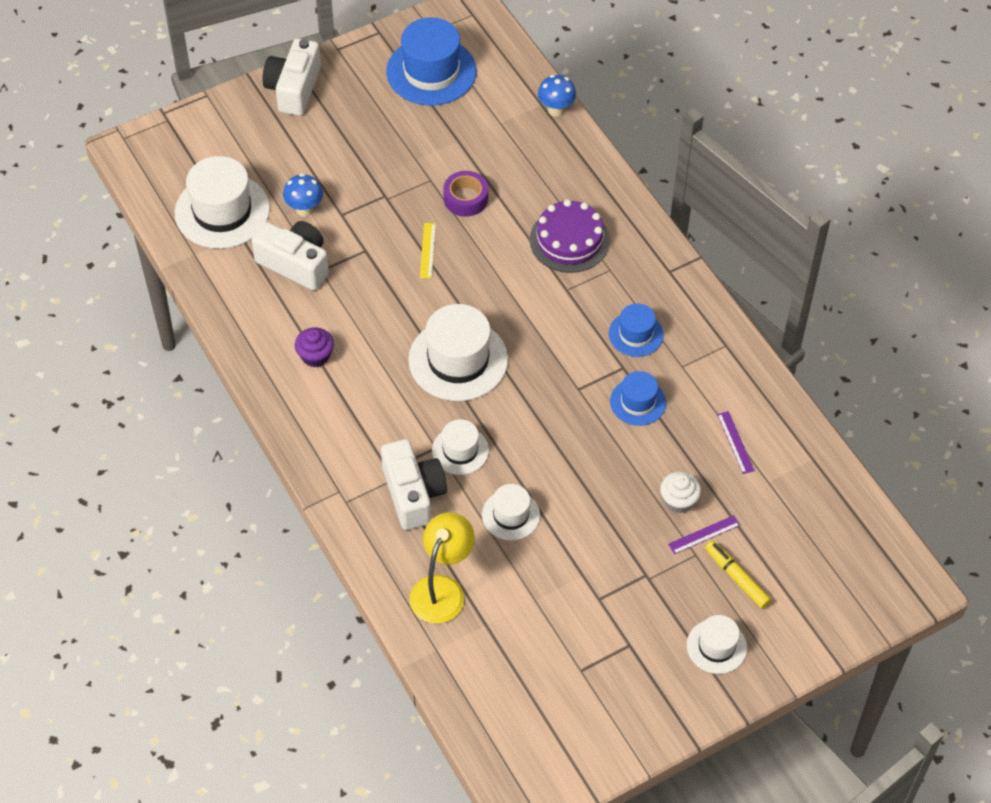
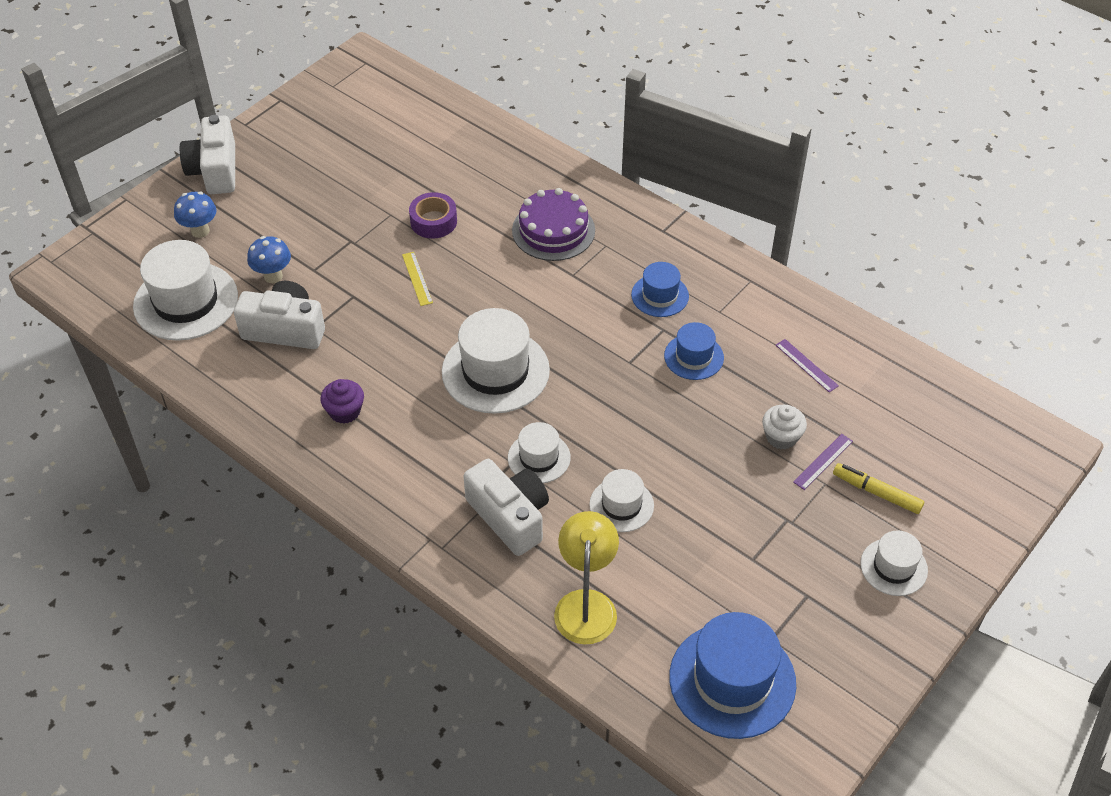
camera: 20 degrees left, 5 degrees down
(431, 71) = (347, 120): blue hat -> blue hat (732, 680)
(556, 110) = (485, 122): blue mushroom -> blue mushroom (200, 231)

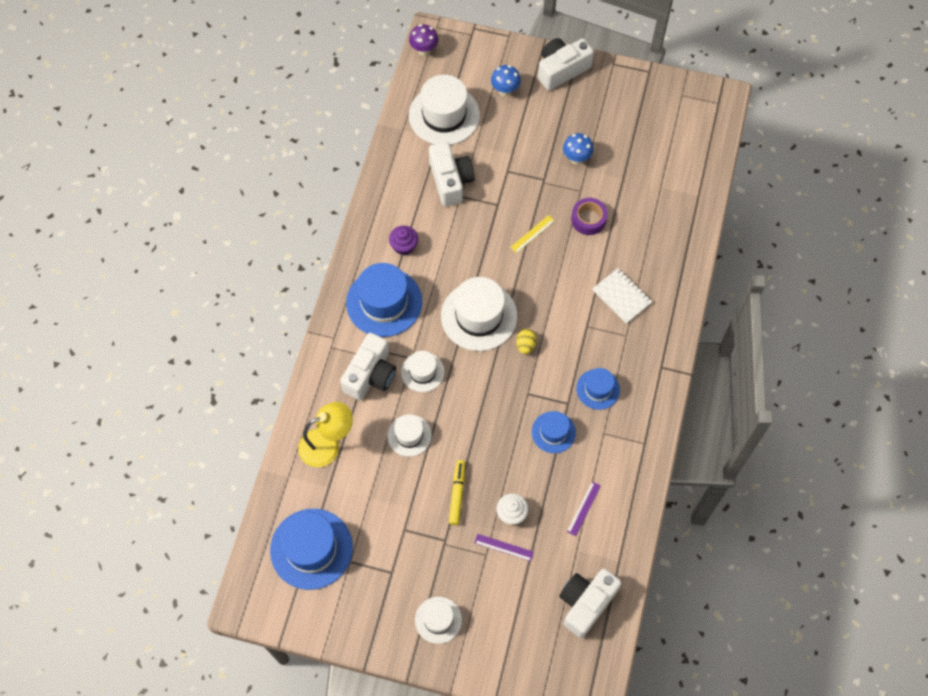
camera: 65 degrees right, 15 degrees up
(74, 286) = (424, 50): none -> purple mushroom
(273, 276) = (489, 151): blue mushroom -> blue mushroom (576, 158)
(412, 463) = (384, 302): none -> blue hat
(553, 230) = (622, 296): purple cake -> white notebook
(563, 340) = (525, 345): none -> yellow egg
(876, 492) = (494, 590): yellow marker -> yellow marker (457, 494)
(928, 408) = (586, 603): none -> white camera

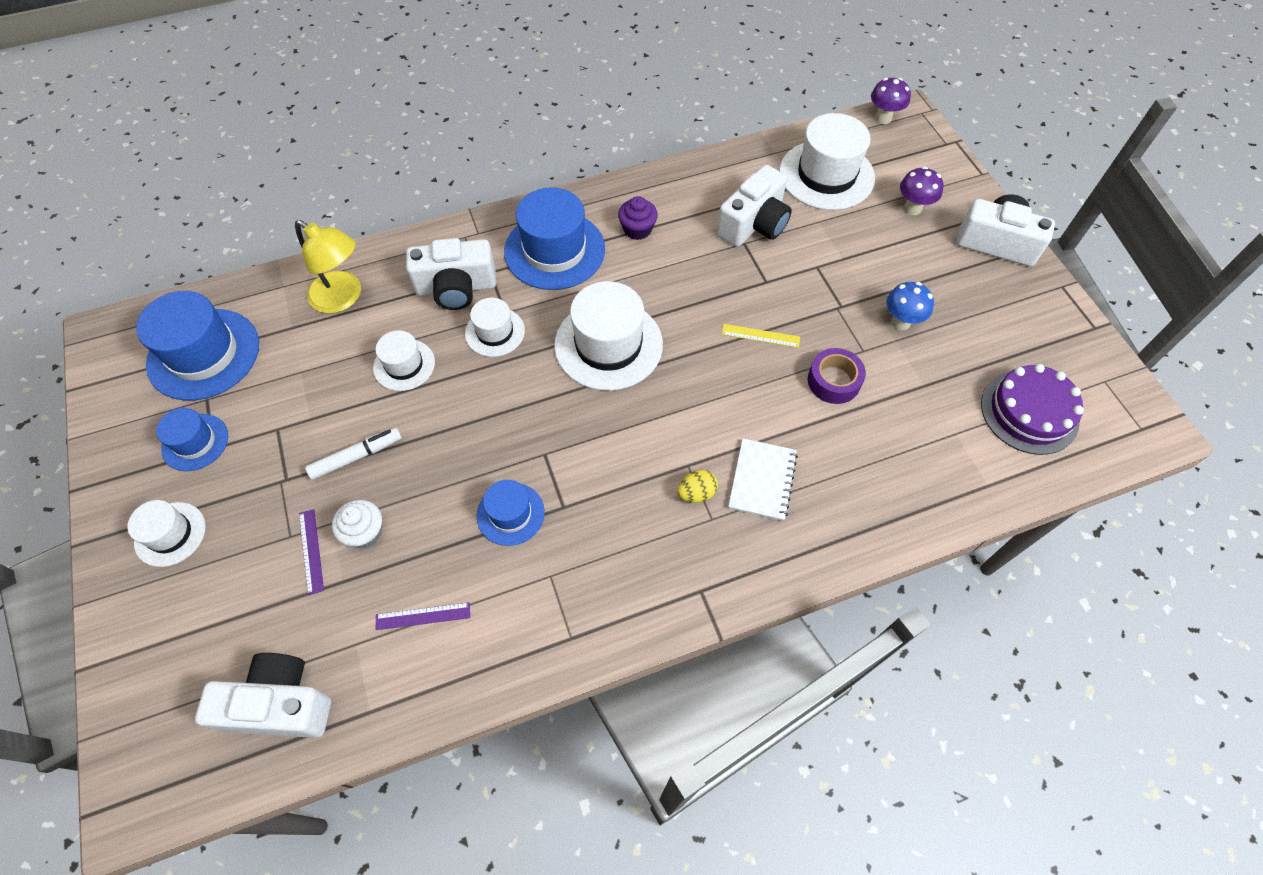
camera: 55 degrees right, 5 degrees down
(457, 494) = (356, 457): yellow marker -> white marker
(505, 91) = (912, 208): blue mushroom -> purple mushroom
(525, 345) = (608, 413): yellow egg -> yellow egg (696, 493)
(598, 389) = (609, 530): blue hat -> blue hat (195, 442)
(673, 144) = (1029, 412): none -> purple cake

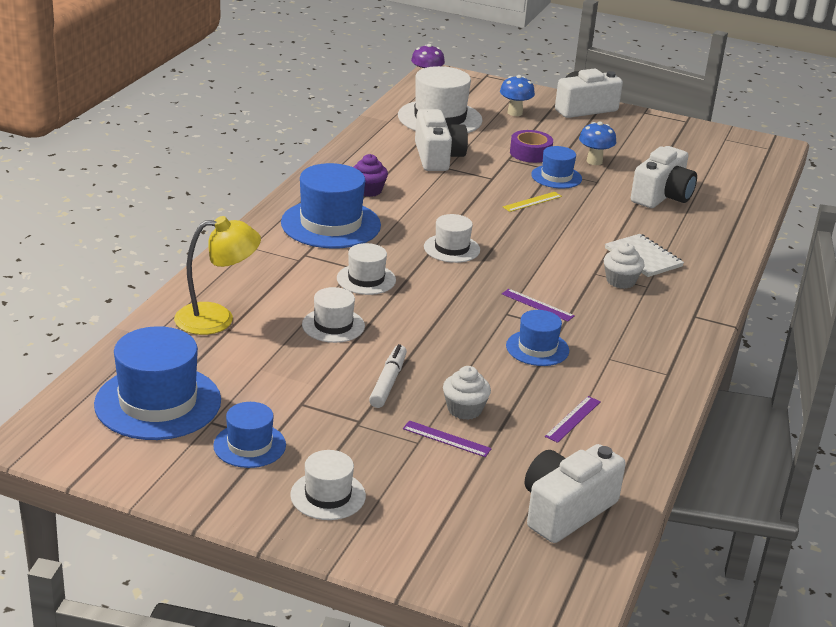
camera: 50 degrees left, 30 degrees down
(456, 288) = (295, 273): white camera -> white camera (662, 196)
(582, 464) = (537, 305): none -> purple ruler
(608, 345) = (451, 248): white hat -> white hat, size x0.56
(696, 493) = (620, 281): yellow egg -> white cupcake
(830, 318) = (556, 177): none -> blue hat
(833, 381) = (605, 201): purple tape -> purple tape (530, 153)
(912, 208) = (515, 113): purple mushroom -> blue mushroom
(1029, 412) = (714, 166): purple cake -> none

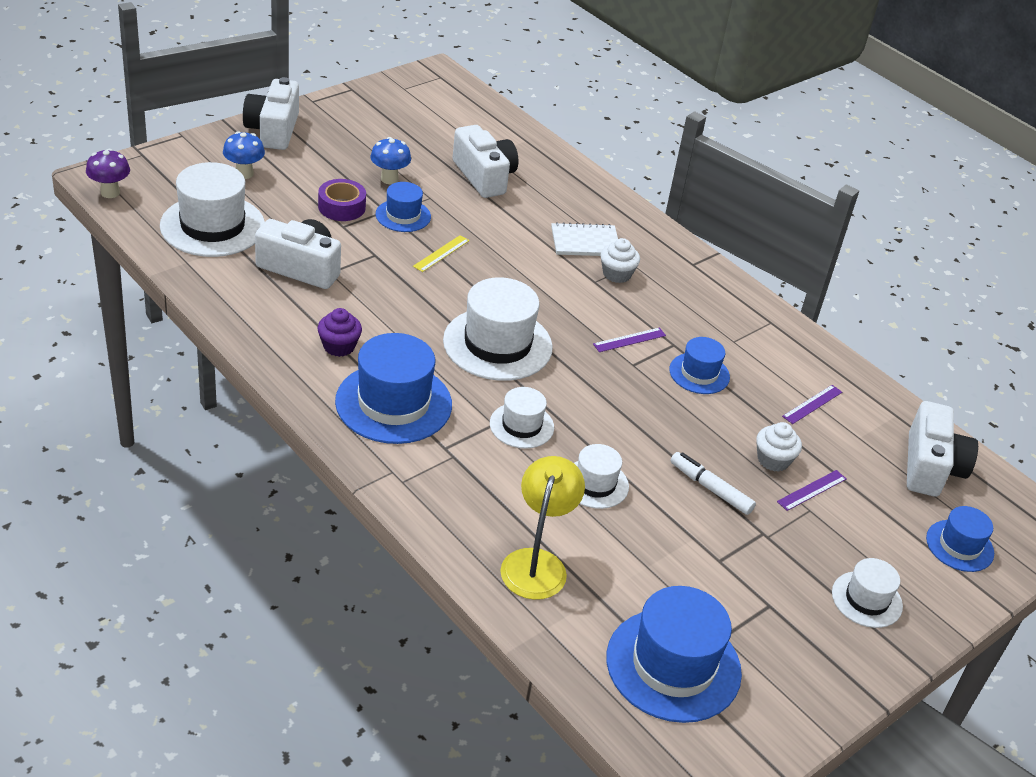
camera: 65 degrees left, 10 degrees up
(249, 445) = (773, 623): blue hat -> blue hat (959, 546)
(451, 248) = (497, 344): white hat -> white hat, size x1.80
(532, 202) = (441, 253): yellow ruler -> yellow ruler turned 45 degrees clockwise
(566, 510) = (930, 467): white camera -> white camera turned 150 degrees counterclockwise
(573, 419) = (812, 404): purple ruler -> purple ruler turned 75 degrees clockwise

